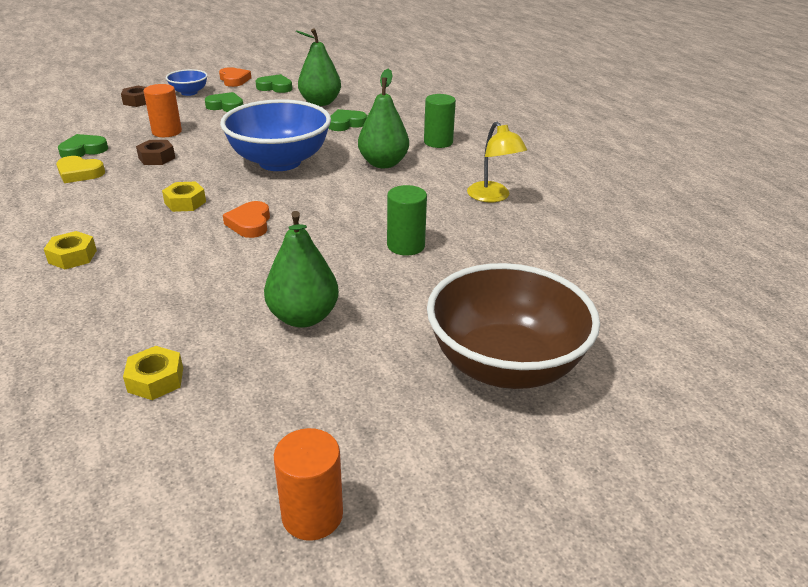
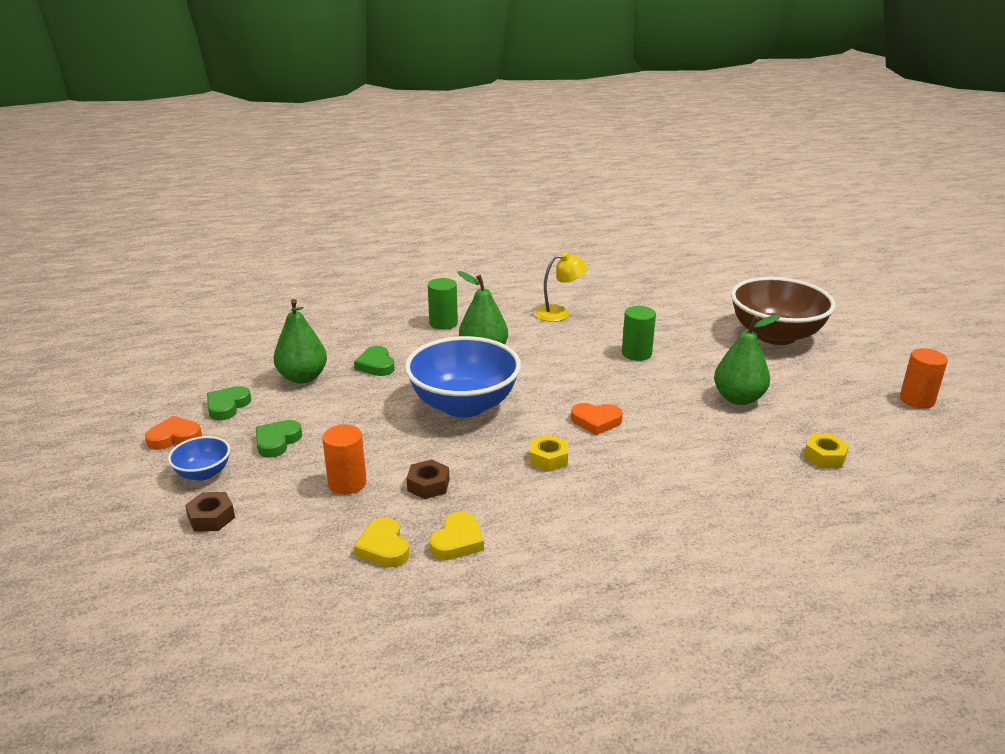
camera: 80 degrees left, 5 degrees down
(72, 256) = (657, 519): yellow nut -> none
(83, 150) = (383, 547): green heart -> yellow heart

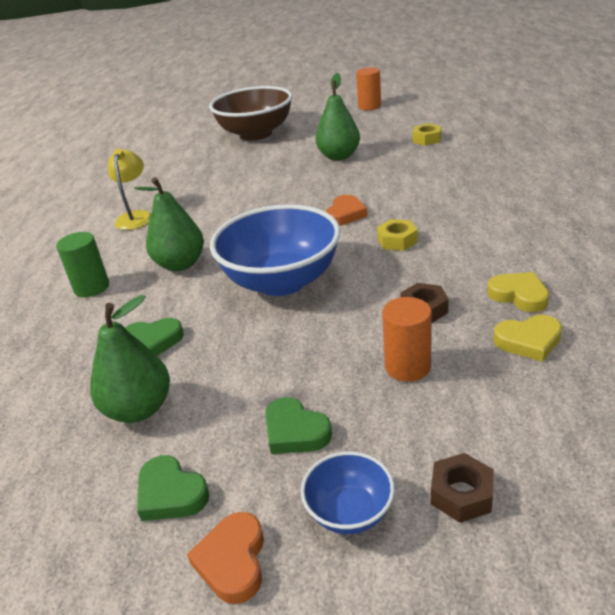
camera: 70 degrees left, 5 degrees up
(636, 353) = (243, 187): green cylinder -> none

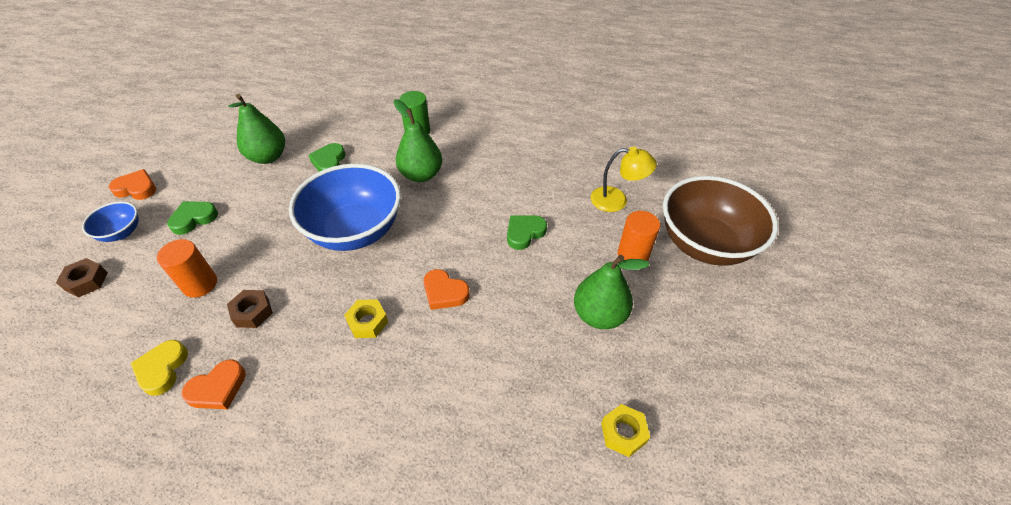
camera: 95 degrees right, 15 degrees up
(135, 216) = (521, 149): yellow lamp -> yellow lamp (617, 200)
(171, 494) = (195, 169): green heart -> green heart (524, 233)
(369, 106) = (793, 393): orange cylinder -> orange cylinder (633, 255)
(519, 295) = (218, 388): yellow heart -> orange heart

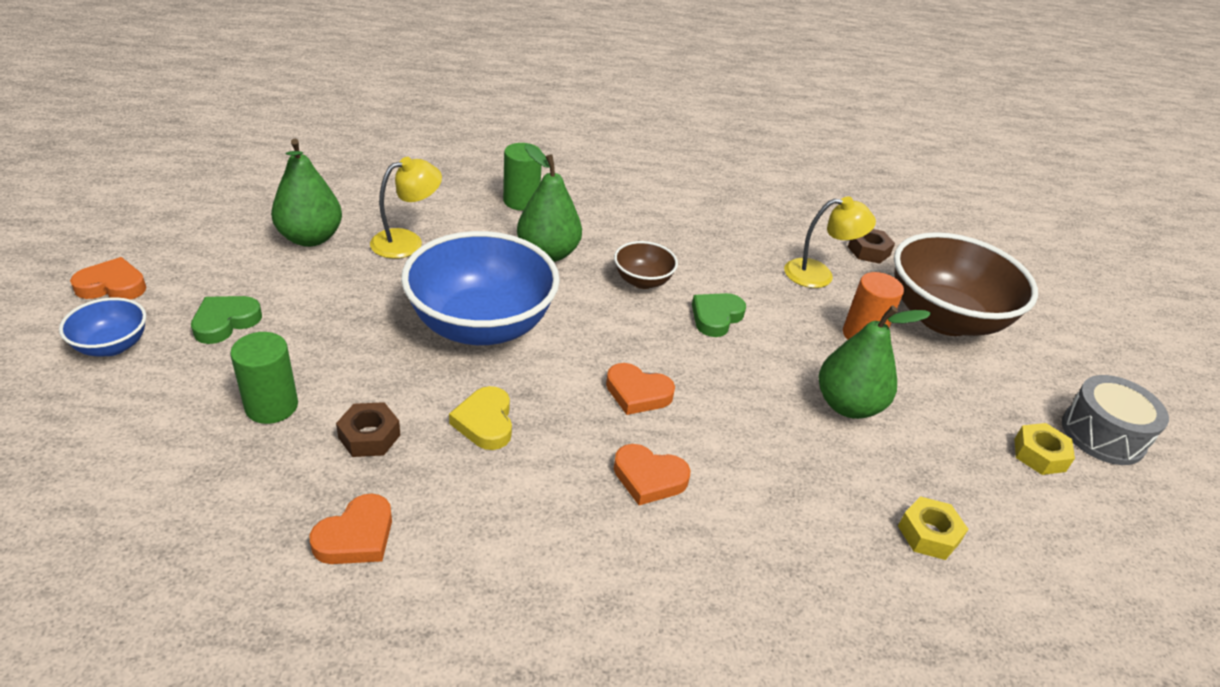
camera: 15 degrees left, 10 degrees down
(86, 281) = (80, 414): brown nut -> brown nut (868, 251)
(162, 369) = (257, 520): yellow heart -> yellow heart (485, 422)
(200, 284) = (271, 406): orange cylinder -> green cylinder
(329, 161) = (407, 241): green heart -> yellow lamp
(368, 322) = (545, 436): yellow nut -> yellow nut (1039, 455)
(428, 363) = (649, 478): none -> orange heart
(481, 200) = (642, 281): none -> brown bowl
(804, 359) = (1102, 434): none -> grey drum

